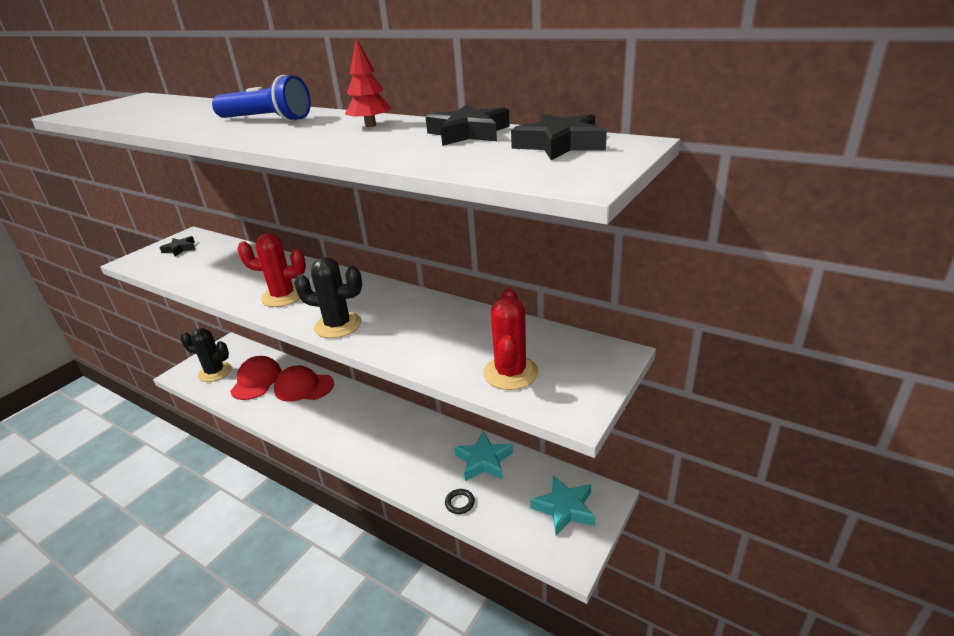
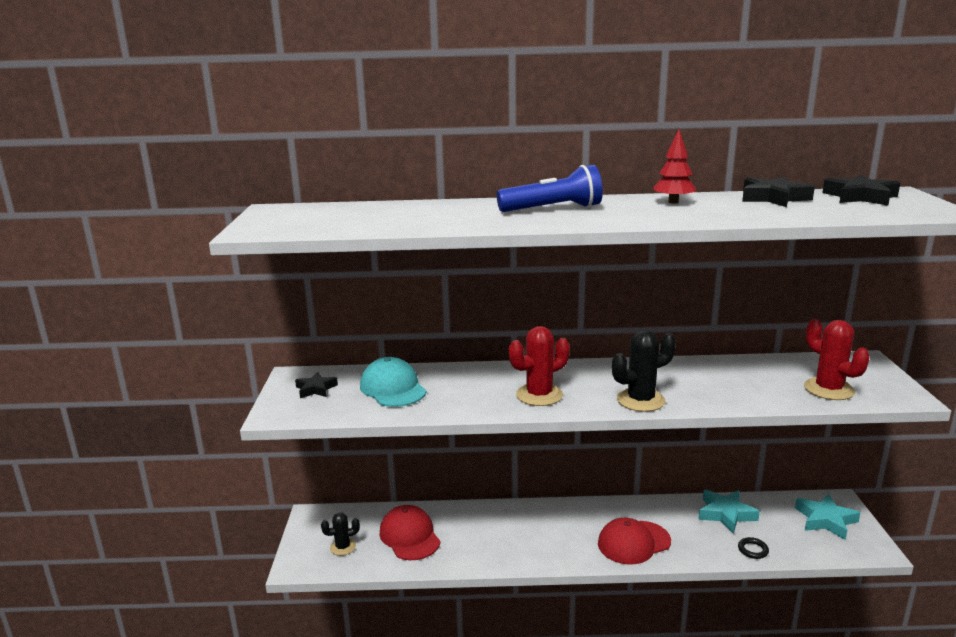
camera: 35 degrees left, 10 degrees down
(215, 372) = (343, 547): black cactus -> black cactus, size x0.60
(216, 261) = (393, 388): none -> turquoise cap
(304, 387) = (474, 522): red cap -> red cap (633, 542)

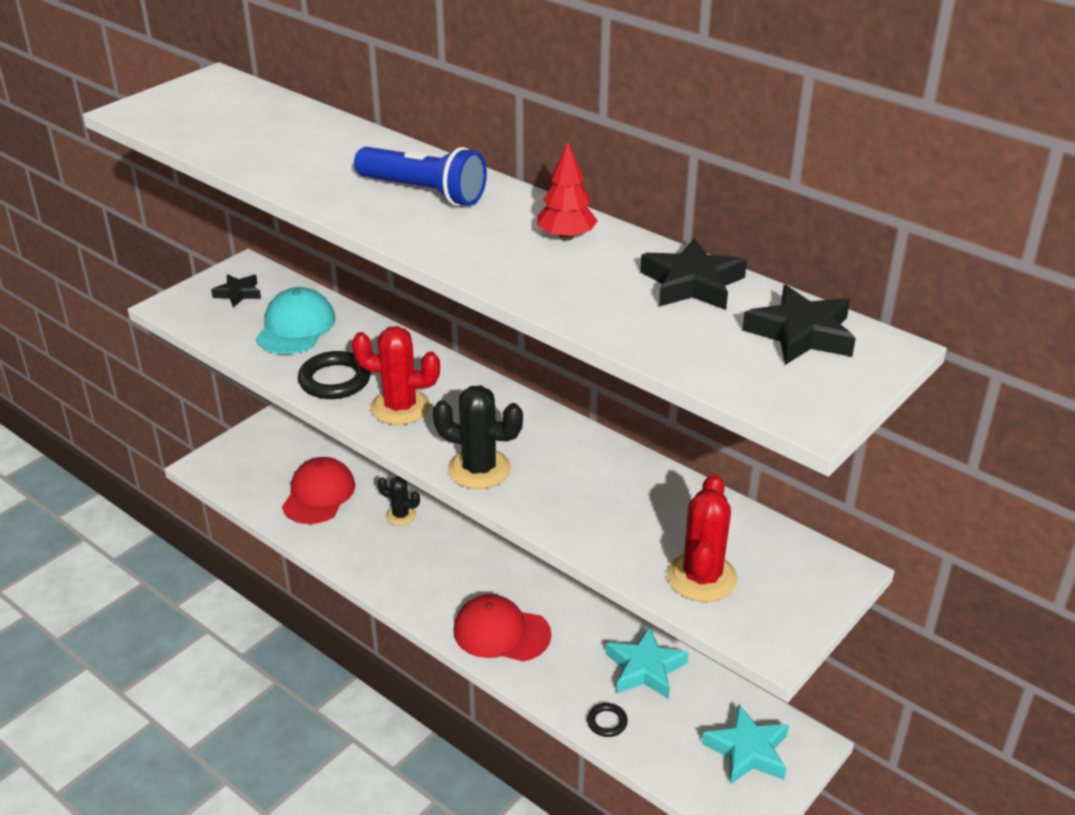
camera: 40 degrees right, 15 degrees up
(343, 547) = (255, 471): black cactus -> black cactus (400, 515)
(473, 401) = (335, 380): none -> black ring

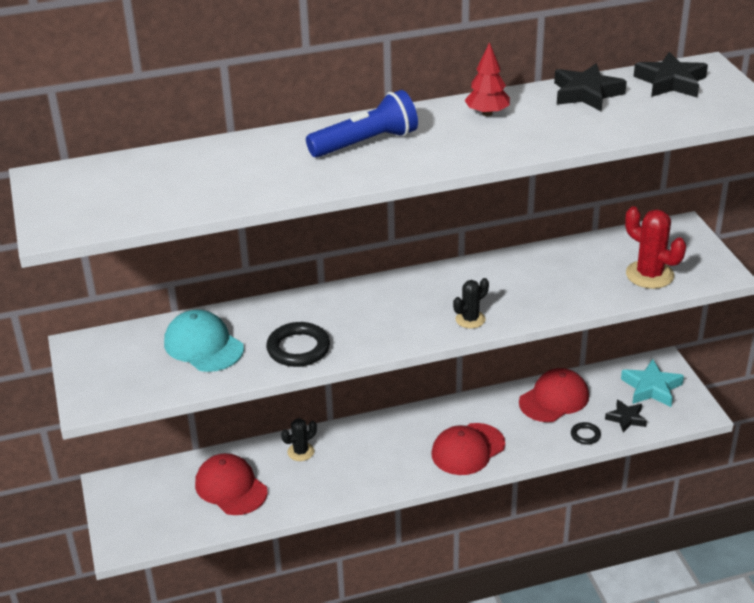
camera: 55 degrees left, 0 degrees up
(238, 293) = (116, 360): black star -> black star (626, 418)
(400, 407) = (365, 329): red cactus -> none
(479, 469) = (470, 319): black cactus -> black cactus, size x0.60
(645, 668) = (554, 399): turquoise star -> red cap

